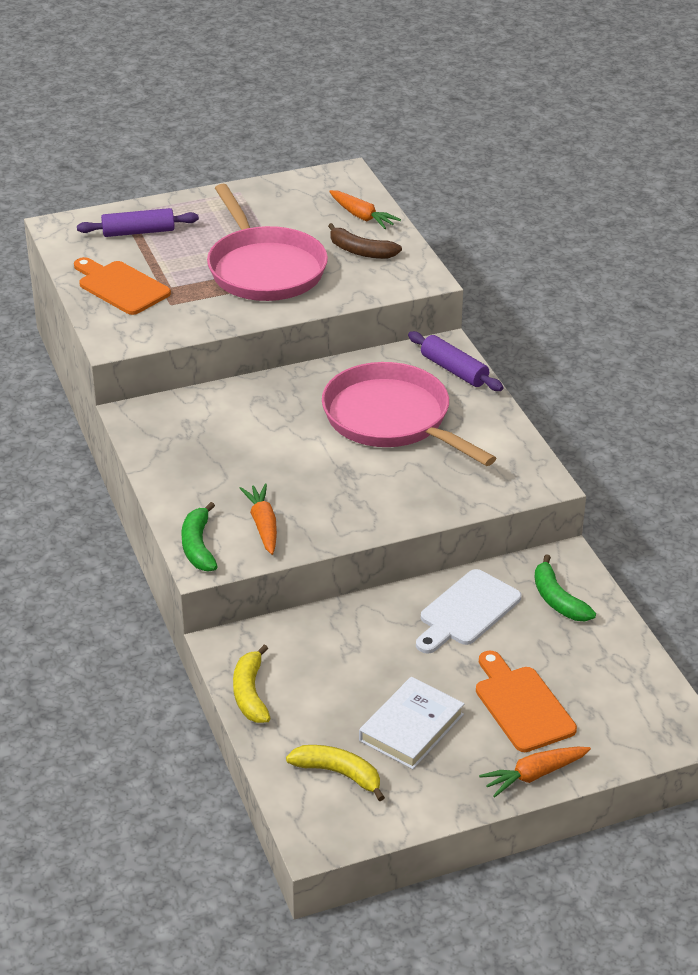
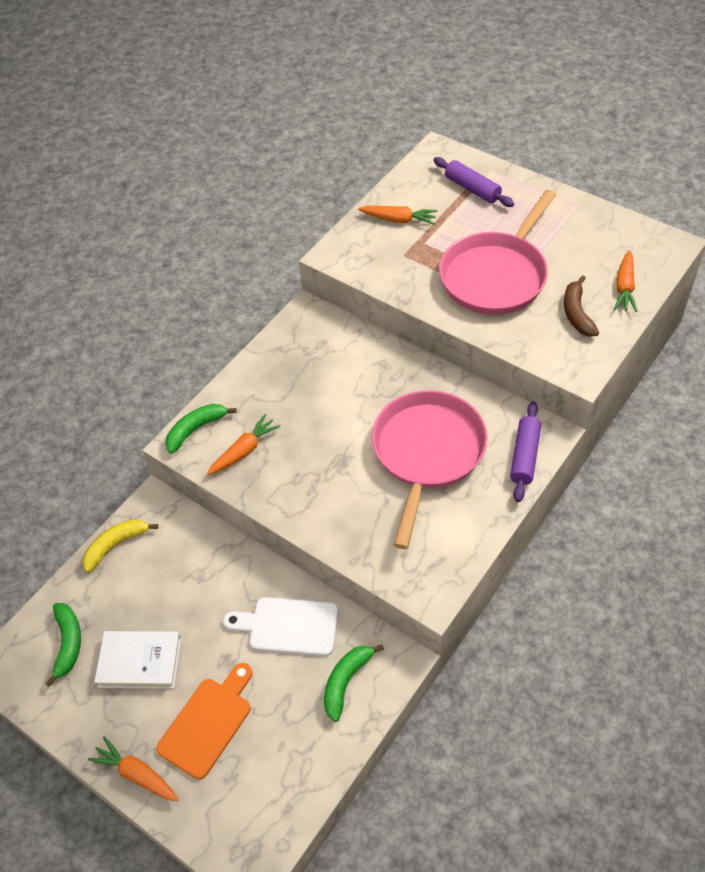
camera: 60 degrees right, 15 degrees up
(120, 287) = (399, 220): orange cutting board -> orange carrot
(338, 774) = (68, 643): yellow banana -> green banana

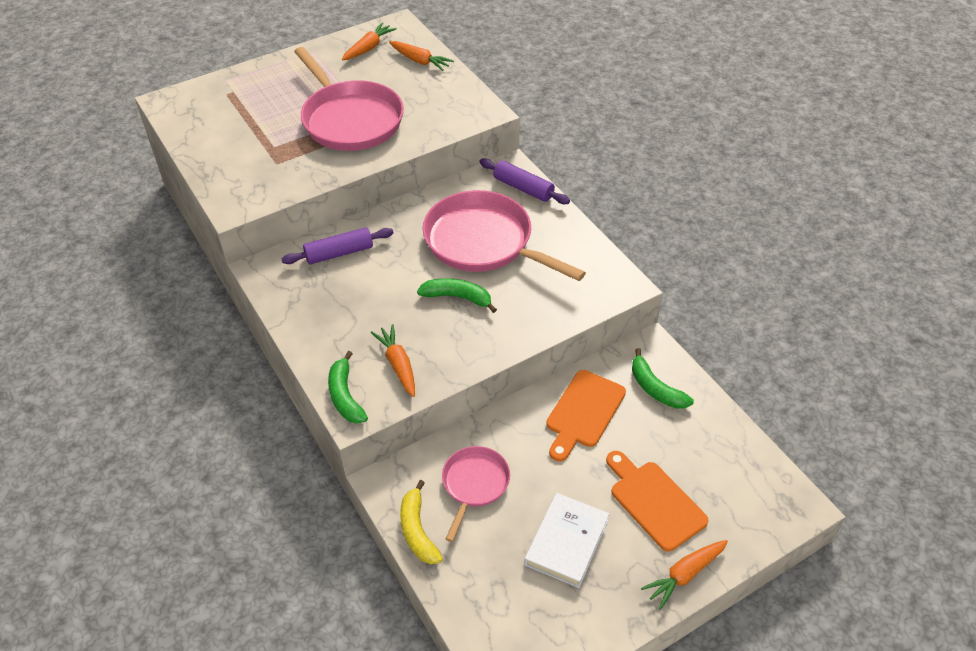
camera: 70 degrees left, 5 degrees down
(68, 643) = (515, 605): green banana -> green banana (457, 297)
(175, 568) = (474, 484): none -> pink pan
(288, 626) = (584, 412): white cutting board -> orange cutting board
(399, 220) = (230, 152): orange carrot -> orange carrot (369, 48)
(472, 189) = (236, 98): purple rolling pin -> purple rolling pin (339, 253)
(577, 313) = (427, 93): brown banana -> none

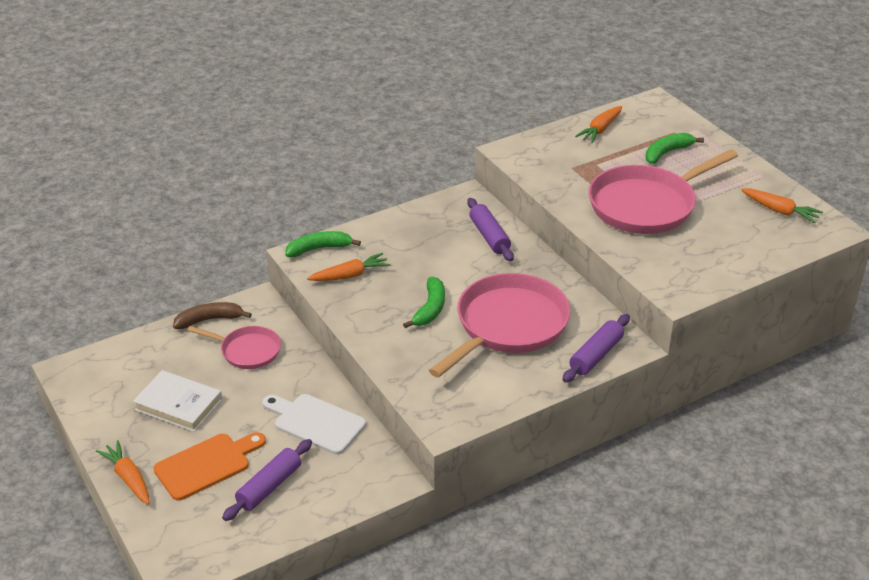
camera: 90 degrees right, 10 degrees down
(417, 530) = (209, 320): yellow banana -> brown banana
(420, 61) = (764, 247): orange carrot -> orange carrot (600, 130)
(584, 412) = (315, 423): orange cutting board -> white cutting board
(655, 388) = (340, 478): green banana -> green banana (667, 153)
(675, 443) = (269, 486): none -> purple rolling pin

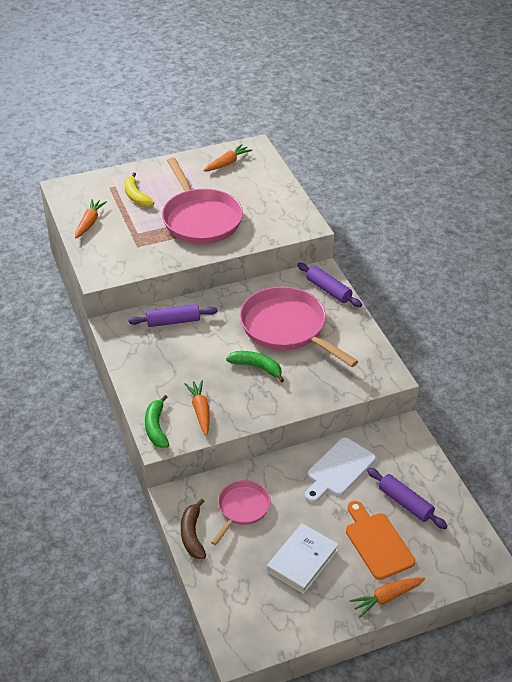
camera: 80 degrees left, 5 degrees up
(600, 130) = (89, 222): orange carrot -> orange carrot turned 120 degrees counterclockwise
(667, 153) = (136, 196): green banana -> yellow banana

